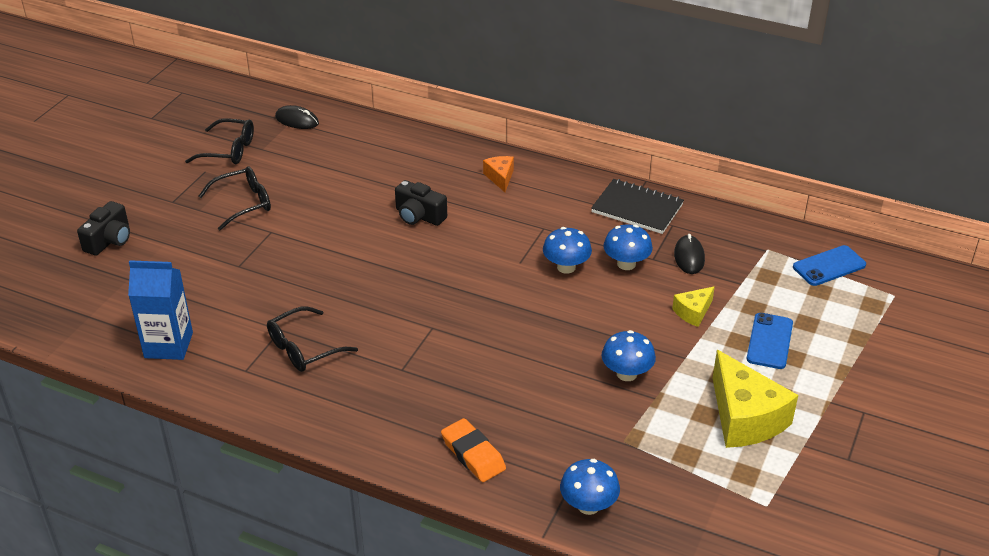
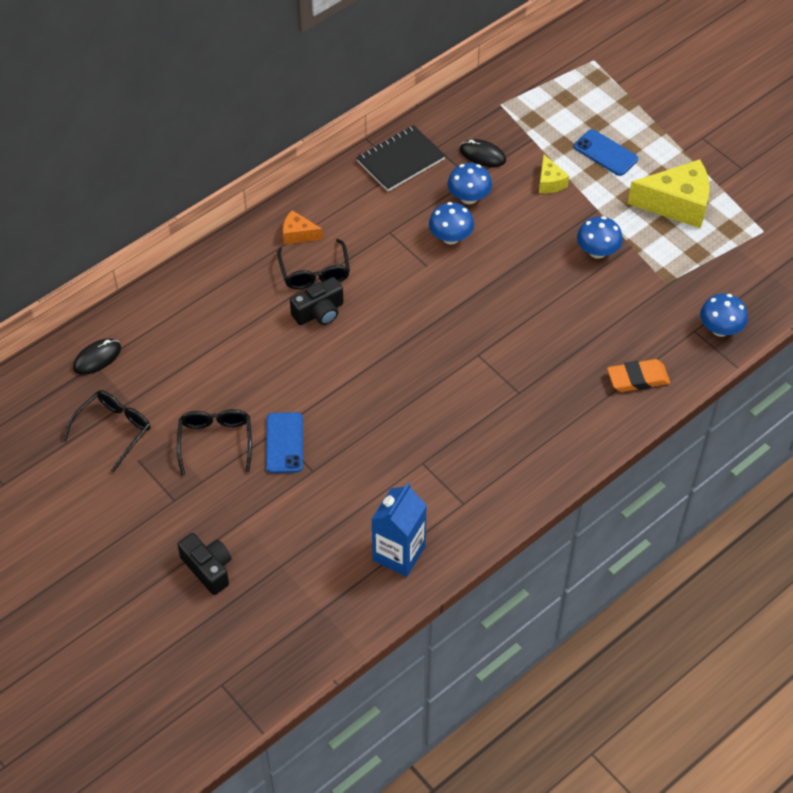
camera: 65 degrees left, 15 degrees up
(303, 349) = (457, 453): black glasses -> black glasses (315, 273)
(829, 266) = (541, 79): blue phone -> blue phone (284, 443)

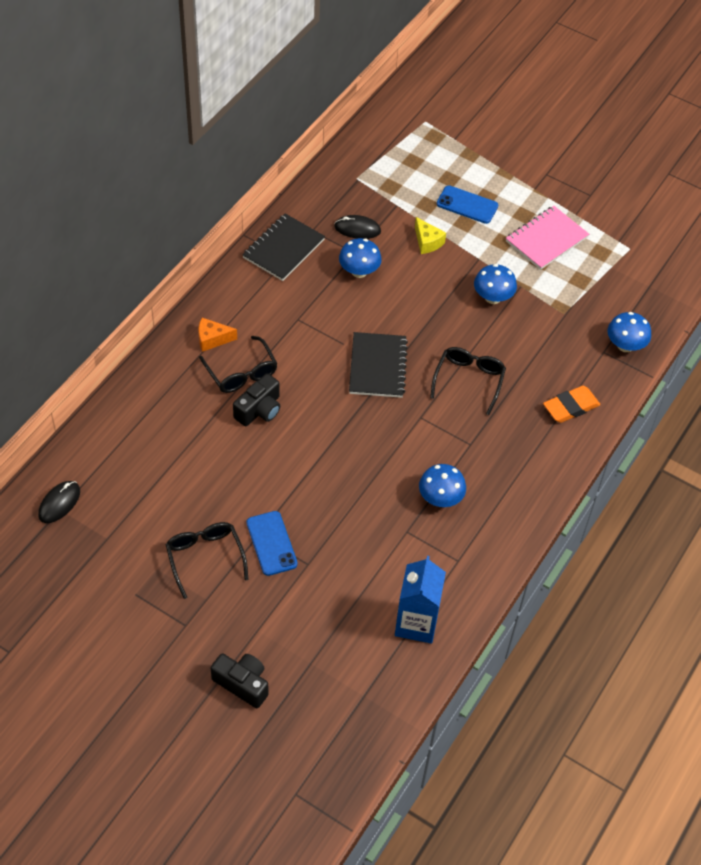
camera: 20 degrees left, 0 degrees up
(114, 430) = (101, 570): black glasses -> black glasses (469, 380)
(450, 237) = (356, 312): blue mushroom -> blue mushroom (440, 498)
(453, 295) = (377, 366): none -> black notebook
(676, 204) = (546, 239): yellow cheese -> pink notebook

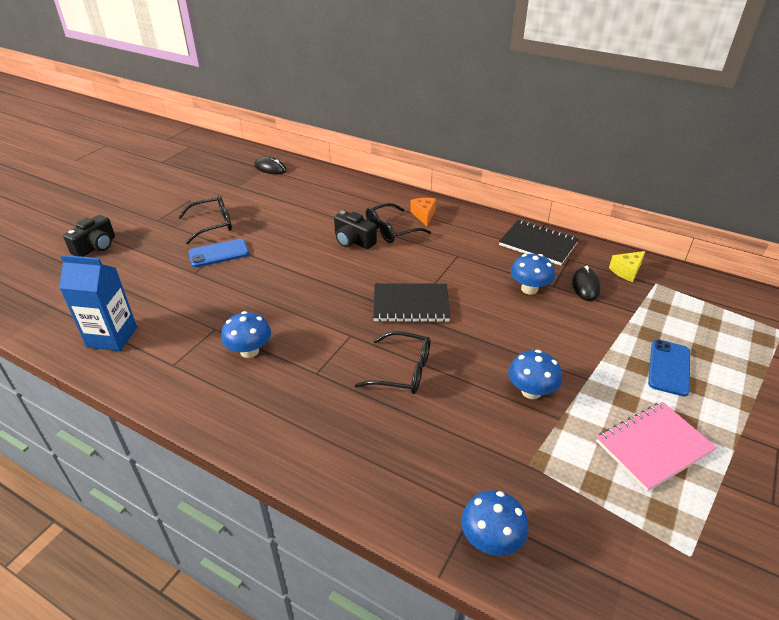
camera: 90 degrees right, 15 degrees down
(427, 242) = (592, 335): yellow cheese -> yellow cheese (626, 271)
(546, 239) = (653, 446): pink notebook -> pink notebook turned 75 degrees counterclockwise
(570, 407) = (373, 468): orange eraser -> none

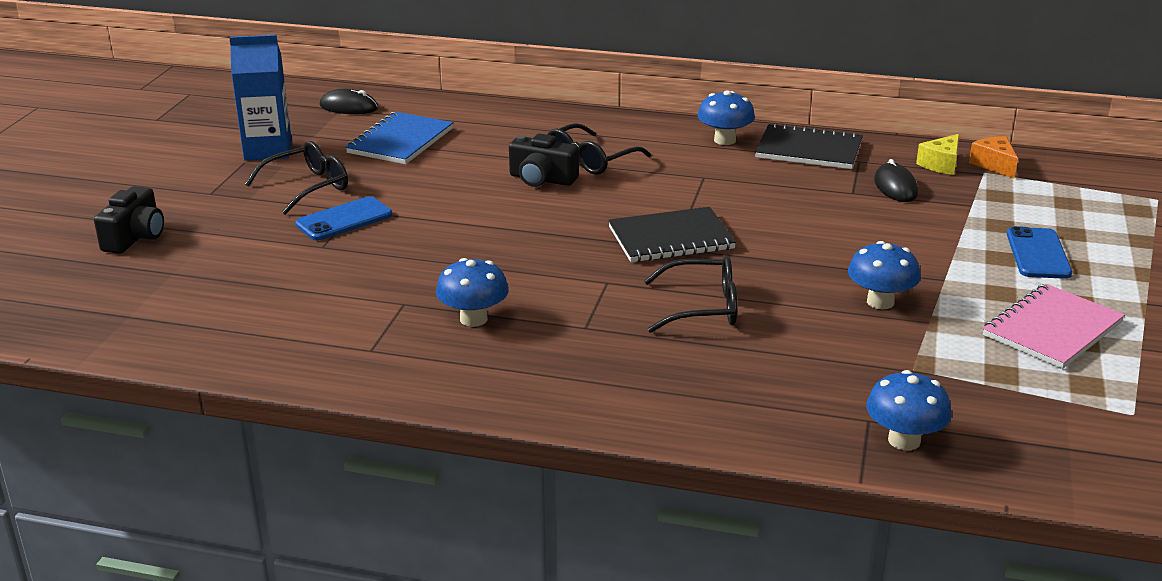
camera: 15 degrees left, 10 degrees down
(112, 337) = (253, 334): blue carton -> blue carton (268, 150)
(285, 198) = (400, 141): none -> blue notebook
(424, 215) = (627, 137): orange cheese -> orange cheese (994, 165)
(529, 289) = (823, 200): blue mushroom -> blue mushroom (725, 140)

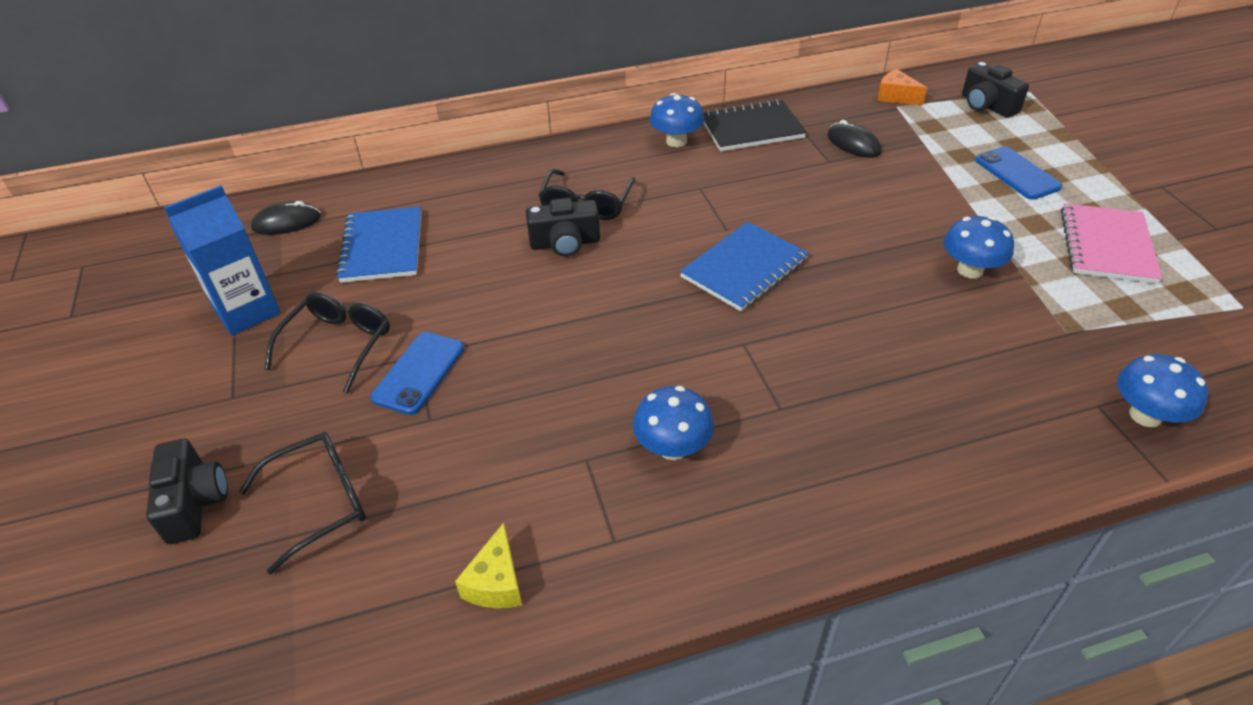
camera: 30 degrees left, 15 degrees up
(671, 238) = (744, 268): black notebook -> blue notebook
(703, 307) = (850, 338): black glasses -> black glasses (321, 502)
(941, 164) = (860, 109): yellow cheese -> yellow cheese (496, 582)
(1087, 197) = (987, 105): none -> black camera

